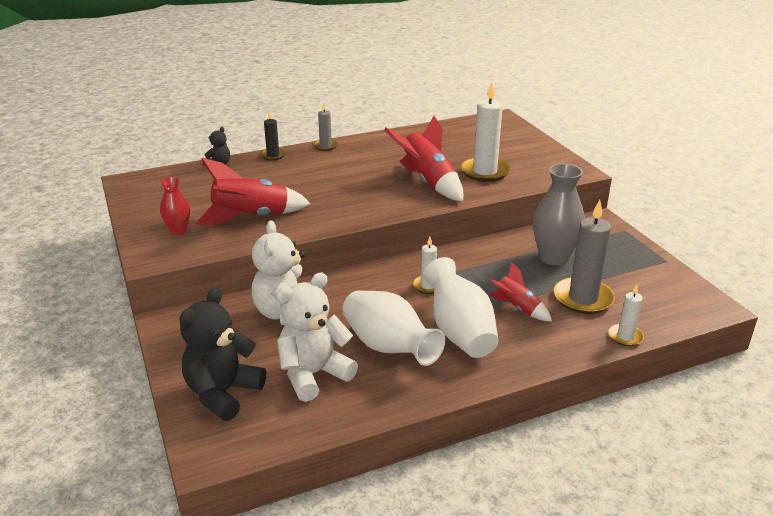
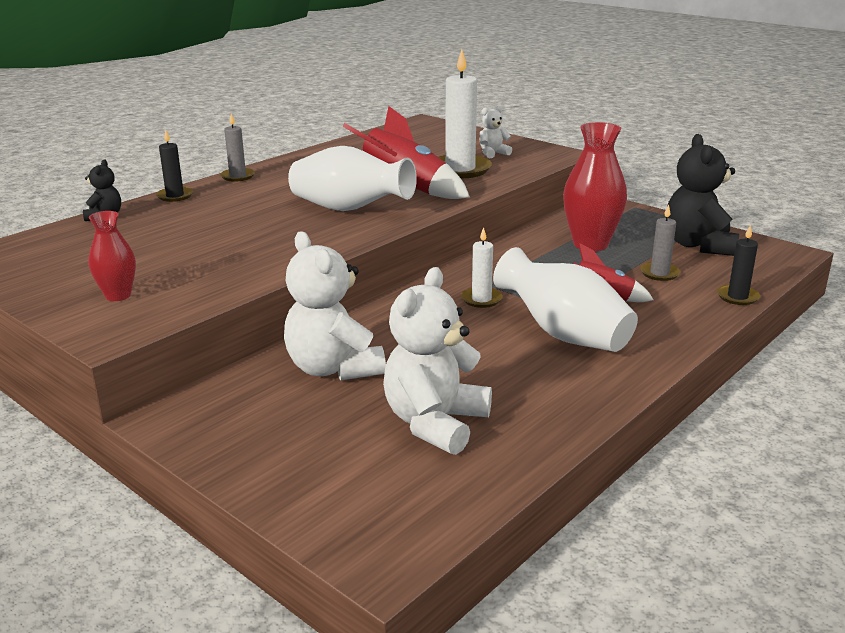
camera: 25 degrees left, 5 degrees down
(223, 393) = (332, 479): black teddy bear -> black teddy bear (698, 245)
(251, 217) = (213, 261): red rocket -> none
(388, 347) = (499, 370): white vase -> white vase (349, 209)
(525, 161) = (493, 153): none -> white teddy bear
(553, 258) = (590, 244): grey vase -> red vase
(583, 298) = (659, 273): grey candle -> grey candle, size x0.54
(625, 336) = (737, 297): white candle -> black candle

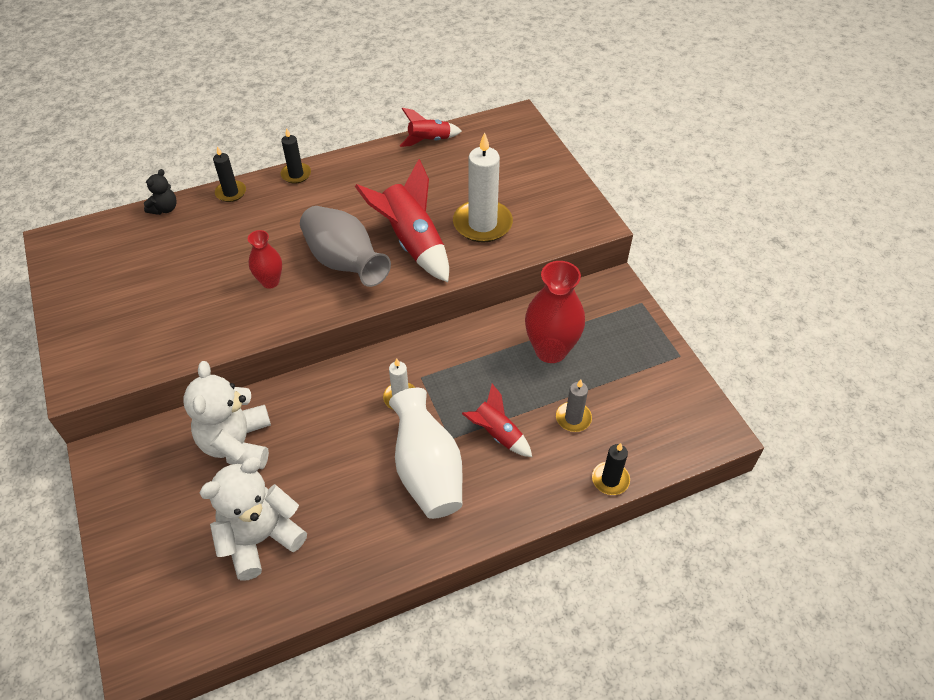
camera: 25 degrees right, 25 degrees up
(118, 295) = (110, 332): red vase -> red vase (270, 281)
(237, 176) = (296, 174): grey candle -> black candle
(349, 209) = (344, 263): white vase -> grey vase
(354, 142) = (429, 140): none -> red rocket
(493, 153) = (533, 203): white teddy bear -> none
(698, 245) = (645, 388): black teddy bear -> none

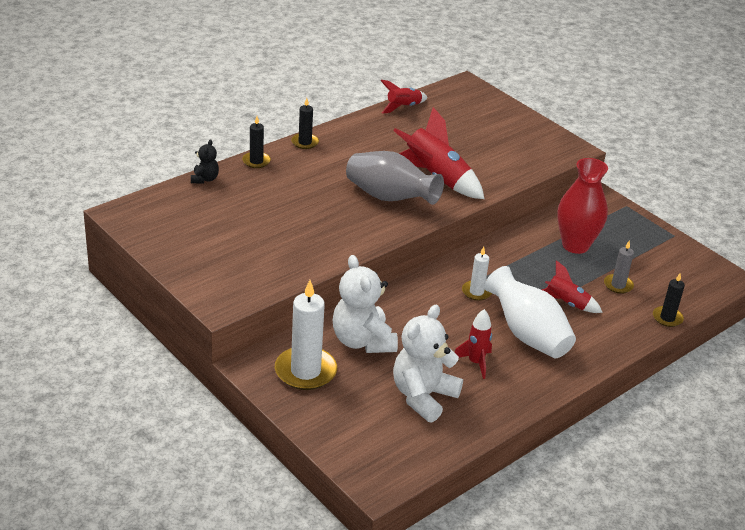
camera: 20 degrees left, 15 degrees down
(270, 281) = (336, 218): red vase -> none
(345, 501) = (475, 363): none -> red rocket
(482, 224) = (485, 159): white candle -> white candle (305, 371)

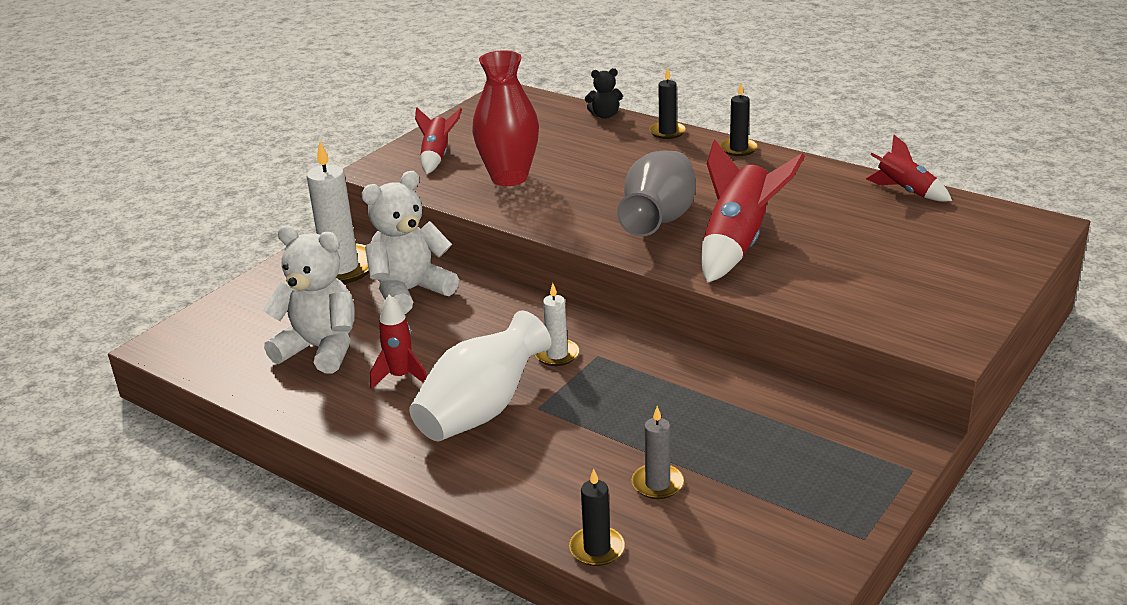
camera: 80 degrees right, 5 degrees down
(566, 303) = (575, 436): red rocket -> red rocket (437, 156)
(575, 245) = (740, 427): red vase -> red vase (509, 178)

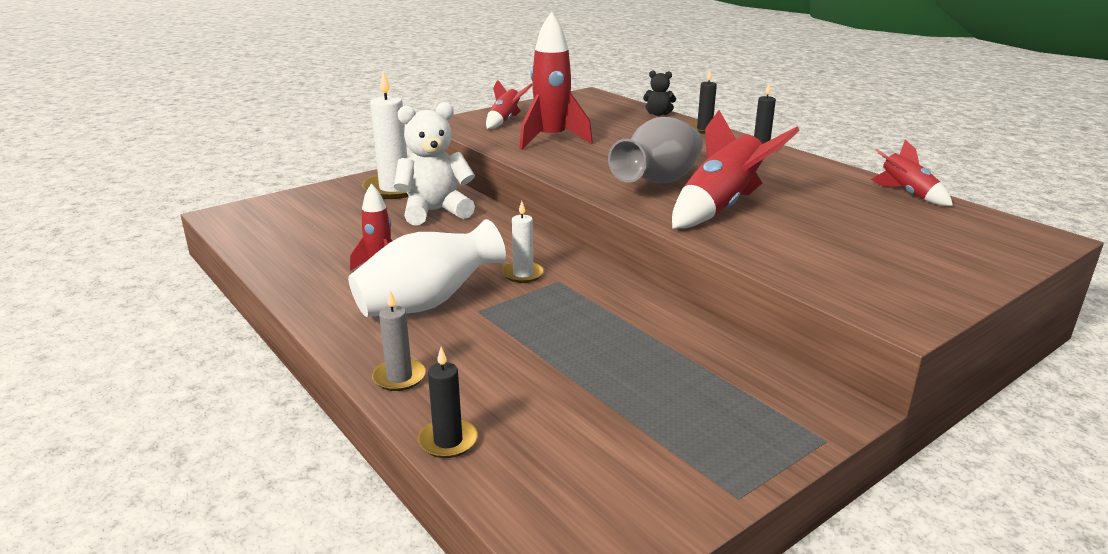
camera: 15 degrees right, 5 degrees down
(320, 349) = (334, 237): white teddy bear -> none
(509, 178) = (551, 140): red vase -> red rocket
(657, 484) = (546, 395): grey candle -> grey candle (399, 377)

